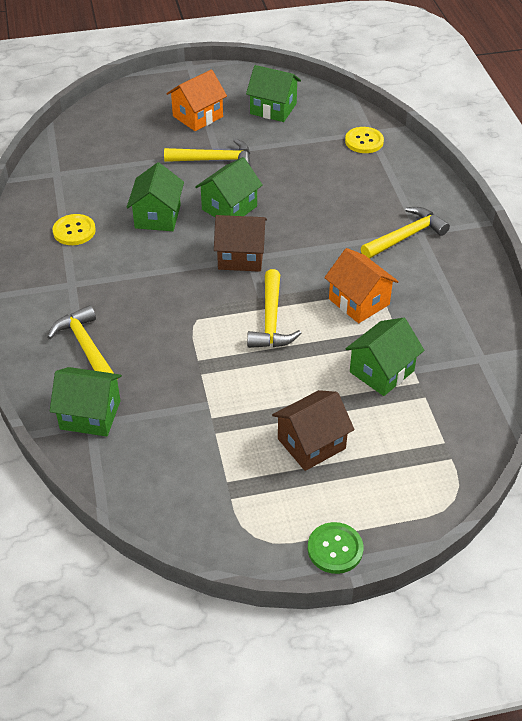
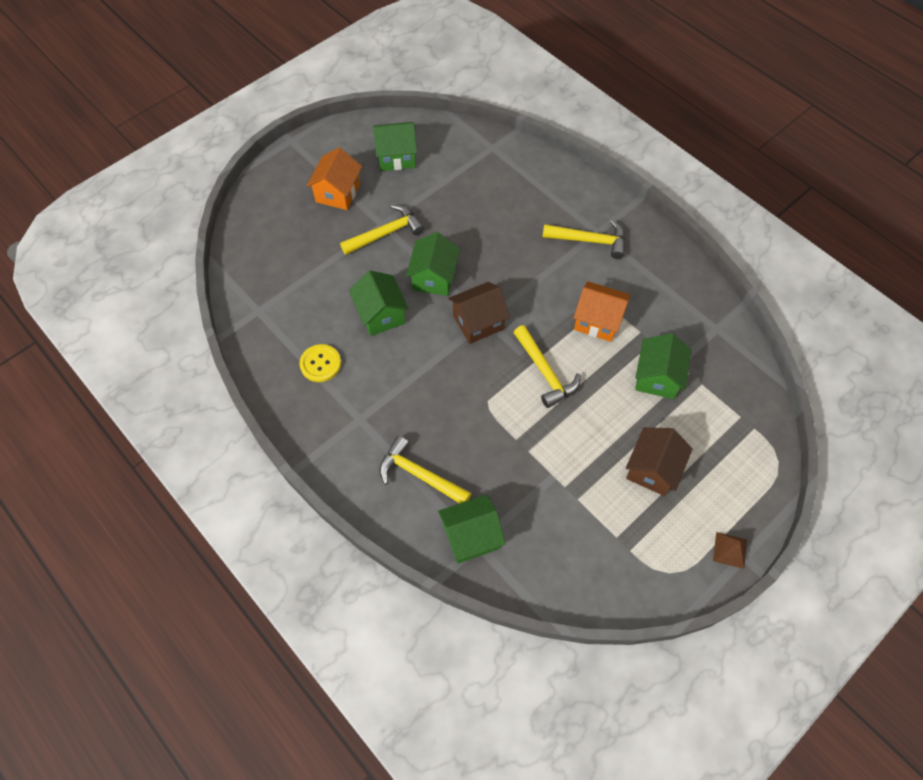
camera: 30 degrees left, 15 degrees up
(335, 549) = (730, 550): green button -> brown pyramid
(364, 141) = (494, 159): yellow button -> none
(406, 236) = (589, 240): yellow hammer -> yellow hammer turned 75 degrees clockwise

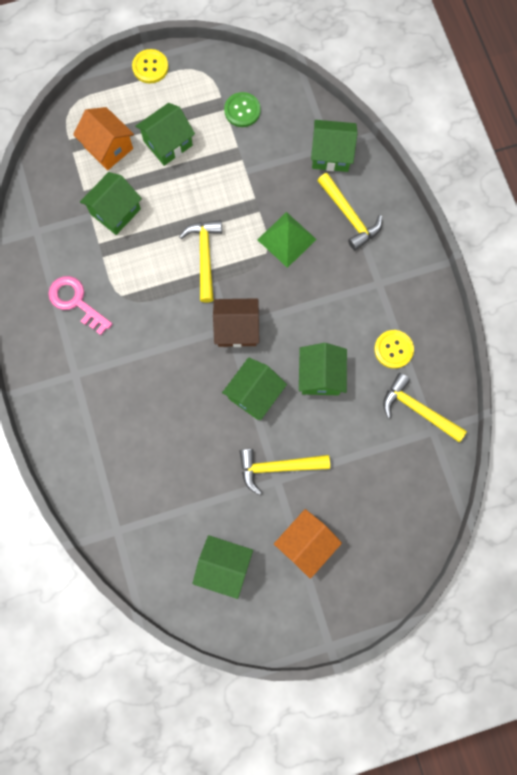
camera: 155 degrees left, 15 degrees up
(473, 423) = (287, 239): none -> green pyramid
(589, 240) = (88, 368): yellow hammer -> yellow hammer (417, 409)
(597, 321) = (132, 283): orange house -> orange house (108, 148)
(597, 544) = (242, 110): none -> green button
(637, 286) = (76, 301): none -> pink key
(652, 469) = (168, 143): brown house -> green house
(730, 550) = (150, 67): brown pyramid -> yellow button

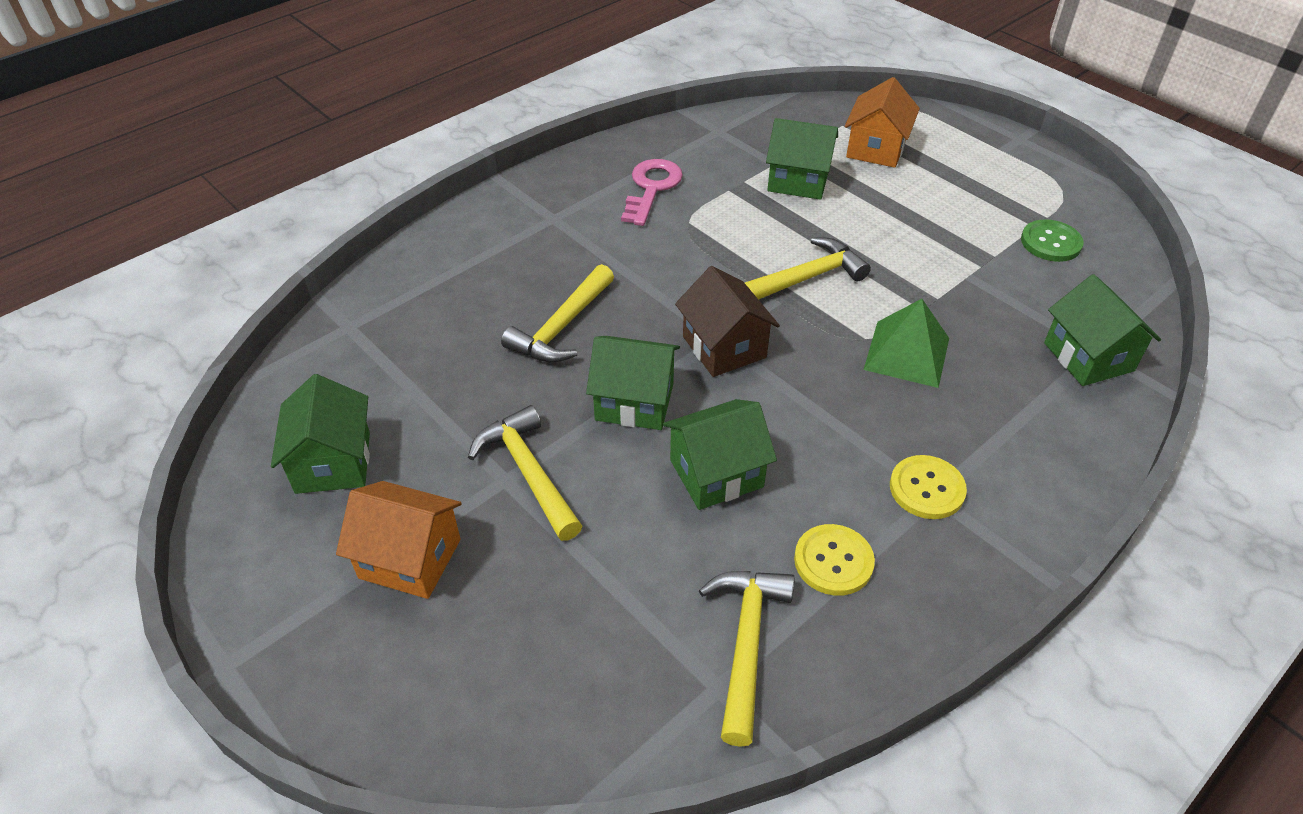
camera: 65 degrees right, 30 degrees down
(150, 67) = (1016, 146): yellow button -> yellow button (927, 489)
(168, 143) = (932, 193): green house -> none
(349, 216) = (1012, 414): yellow hammer -> yellow hammer (562, 327)

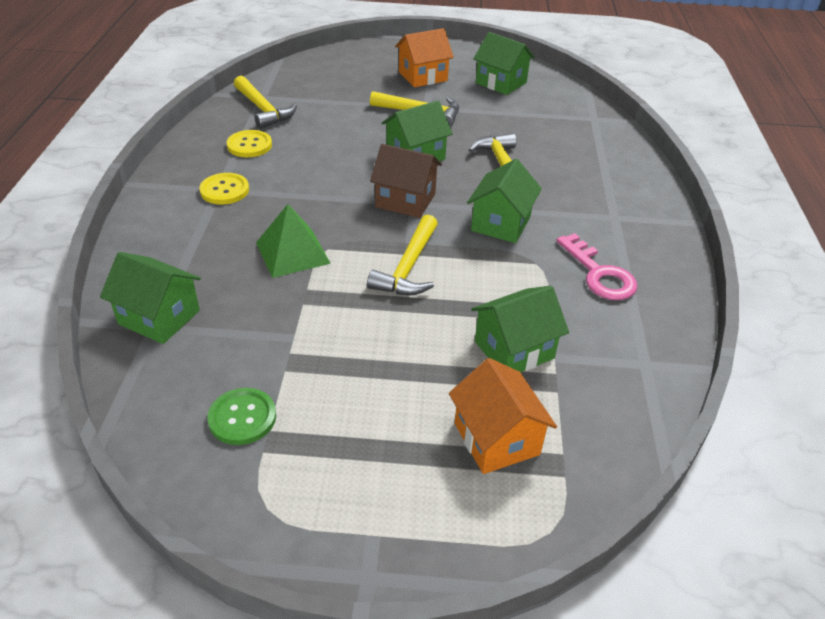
camera: 135 degrees right, 5 degrees down
(716, 473) = (338, 149): green house -> green house (501, 223)

